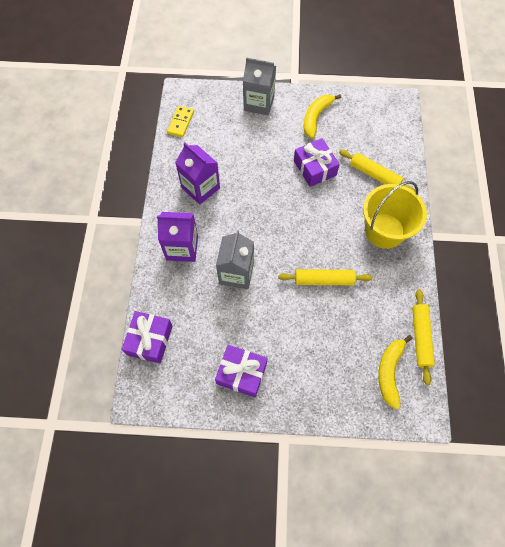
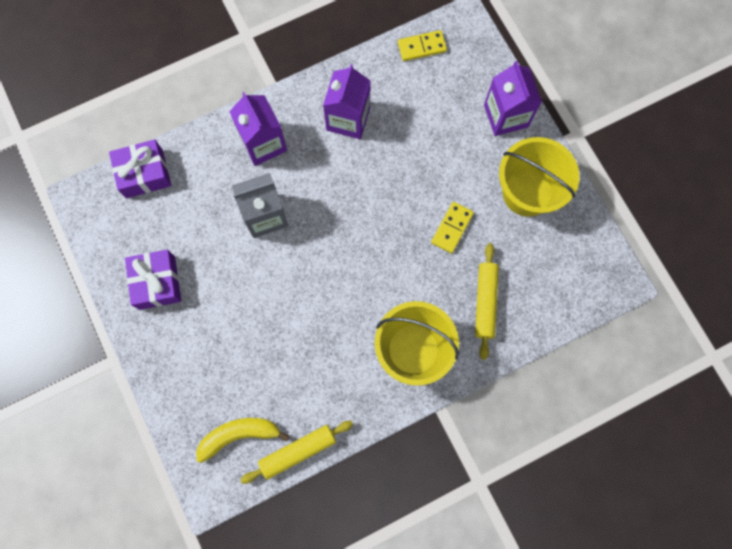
camera: 60 degrees right, 10 degrees up
(259, 103) = (506, 116): grey carton -> purple carton
(314, 168) = (452, 228): purple gift -> yellow domino
(316, 117) = (527, 192): yellow banana -> yellow bucket
(324, 280) = (309, 312): yellow rolling pin -> none

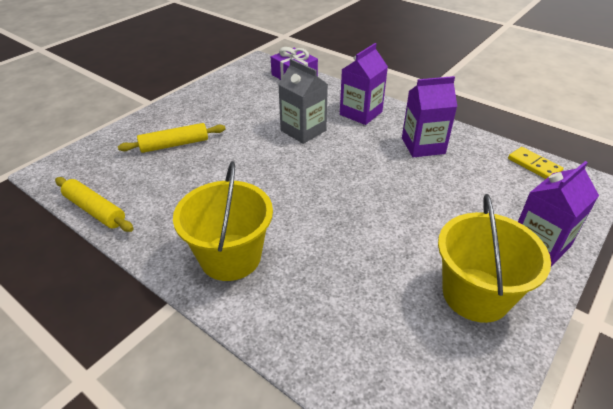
camera: 65 degrees right, 35 degrees down
(157, 282) = (217, 101): purple gift -> none
(239, 435) = (103, 172): yellow banana -> none
(452, 228) = (381, 243): yellow domino -> none
(485, 302) = (318, 301): yellow rolling pin -> yellow rolling pin (174, 144)

